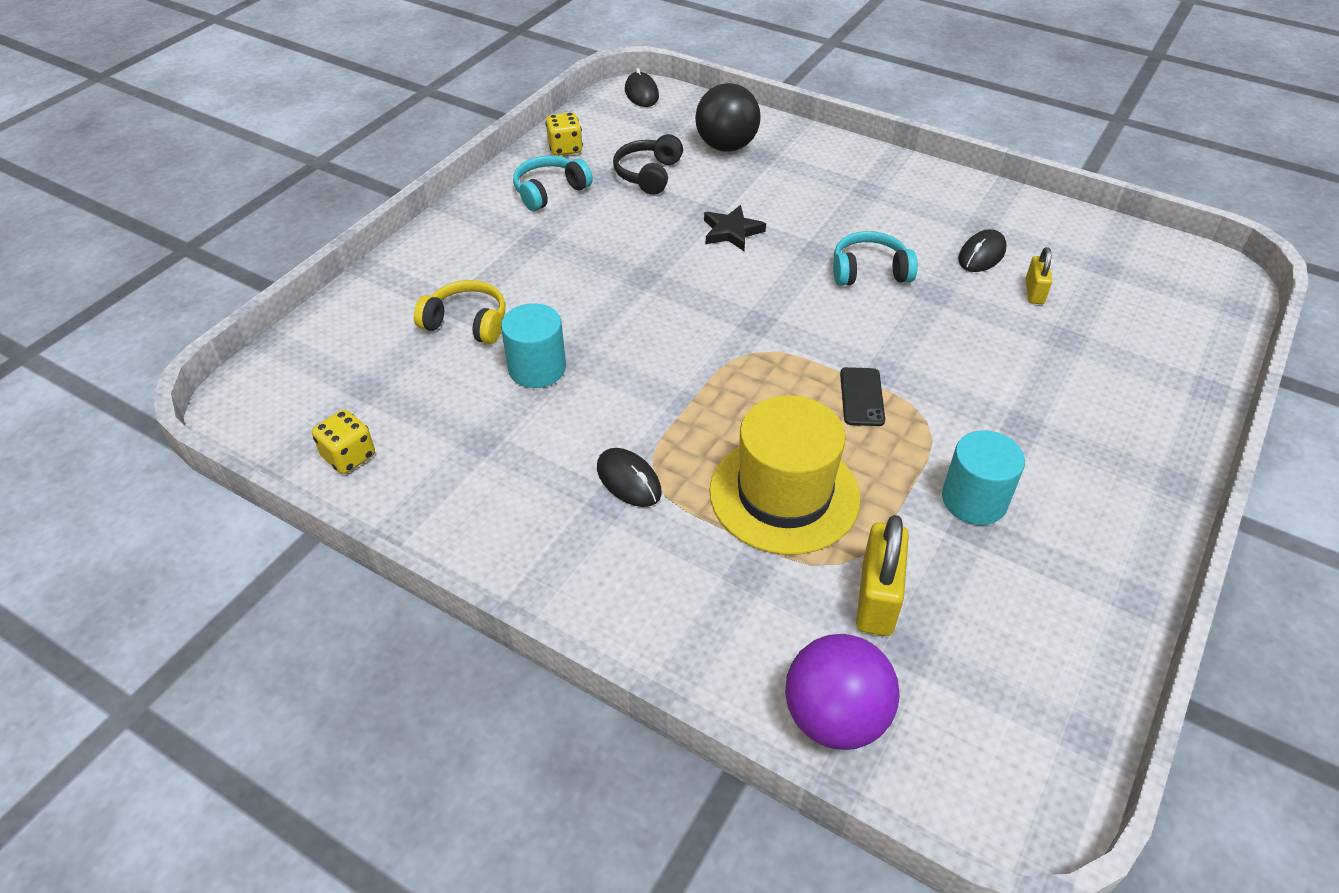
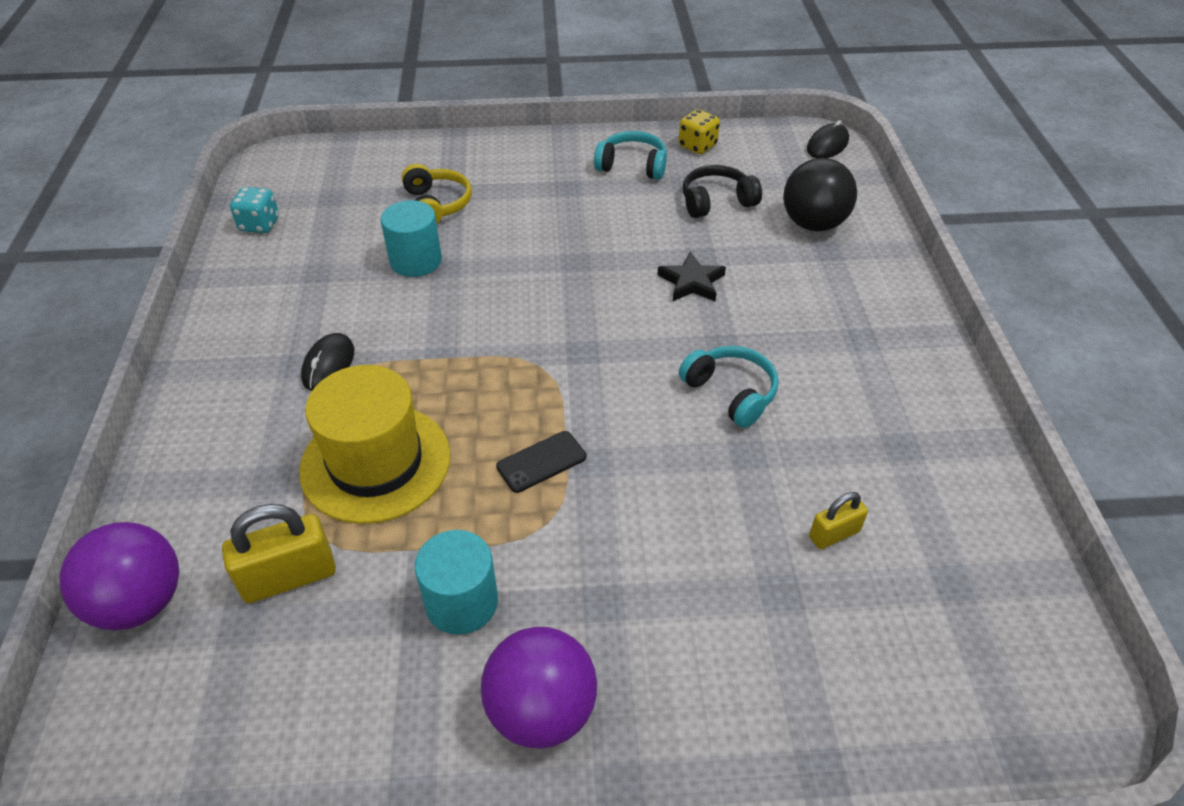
camera: 55 degrees right, 0 degrees up
(349, 456) = (259, 224): yellow dice -> turquoise dice
(981, 255) = (851, 466): black mouse -> none
(1097, 496) = (541, 710): none -> purple ball

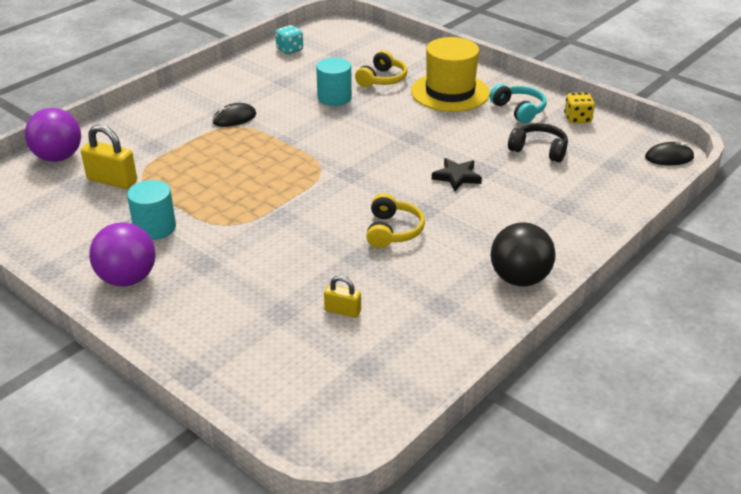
camera: 45 degrees right, 10 degrees down
(376, 462) = (198, 163): yellow hat -> yellow hat (450, 92)
(541, 462) = (261, 203): black phone -> none
(731, 393) = (393, 231): turquoise headphones -> yellow headphones
(813, 224) = (581, 189): black ball -> black ball (519, 278)

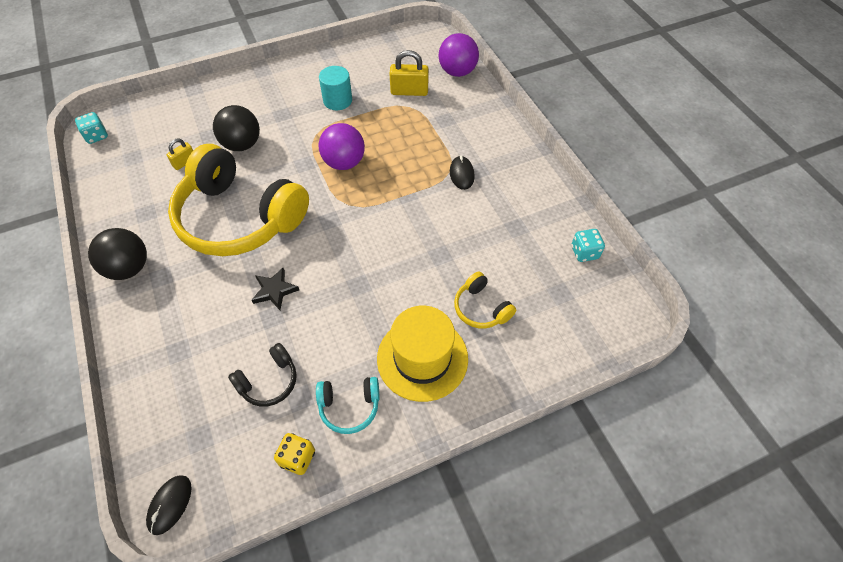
camera: 115 degrees right, 20 degrees up
(112, 180) = (409, 91): yellow padlock -> yellow padlock turned 45 degrees clockwise
(127, 279) = (294, 80): purple ball -> purple ball (344, 163)
(280, 275) = (242, 144): none -> black ball
(334, 98) = (462, 254): turquoise cylinder -> none
(353, 430) = (96, 136): none -> turquoise dice
(393, 231) = (239, 218): yellow headphones -> yellow headphones, size x2.38

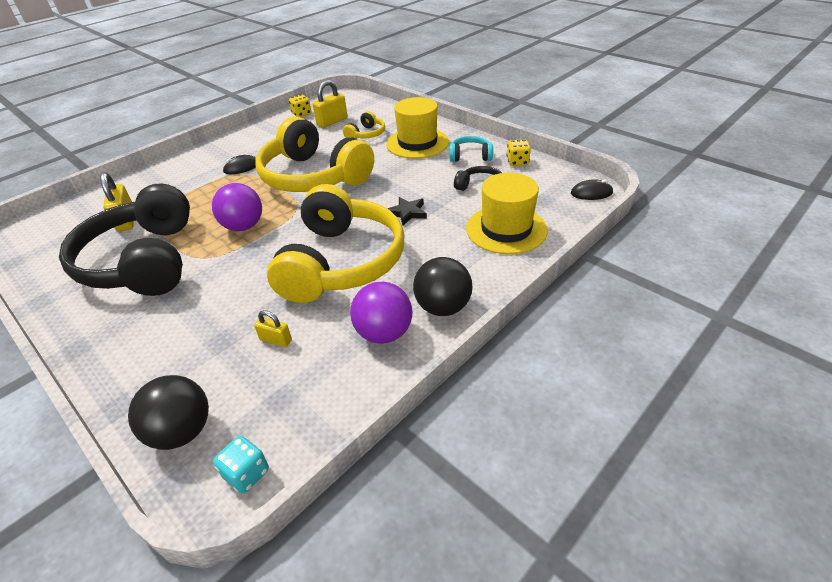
camera: 110 degrees left, 15 degrees down
(181, 367) = (506, 229): none -> yellow hat
(242, 144) = (232, 304): black ball -> black ball (182, 431)
(337, 100) = (143, 261): turquoise cylinder -> black headphones
(349, 407) = (470, 156): turquoise headphones -> turquoise headphones turned 60 degrees counterclockwise
(402, 230) = (313, 176): none -> yellow headphones
(457, 72) = (93, 201): purple ball -> purple ball (384, 333)
(542, 280) = (332, 121): none -> yellow padlock
(584, 252) = (302, 114): turquoise dice -> yellow dice

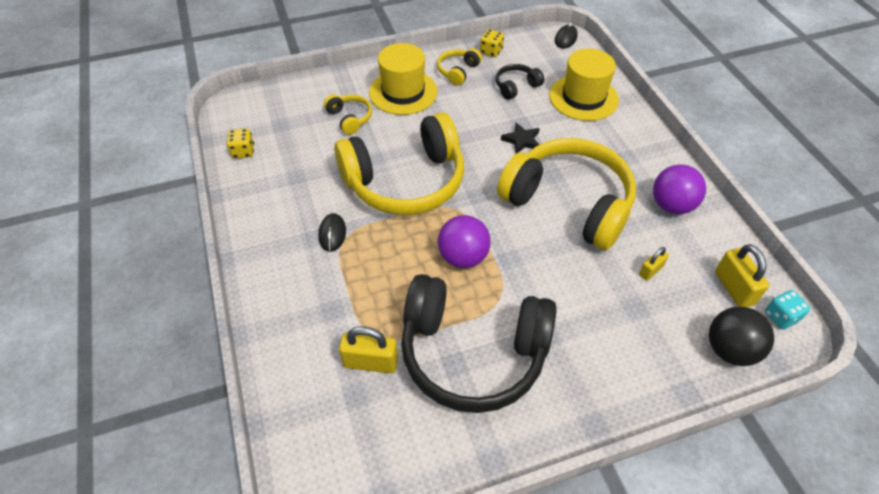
camera: 65 degrees left, 10 degrees up
(332, 121) = (291, 133): yellow padlock -> yellow padlock (734, 288)
(443, 307) = (658, 165): black ball -> none
(470, 156) = (458, 71): turquoise headphones -> yellow headphones

